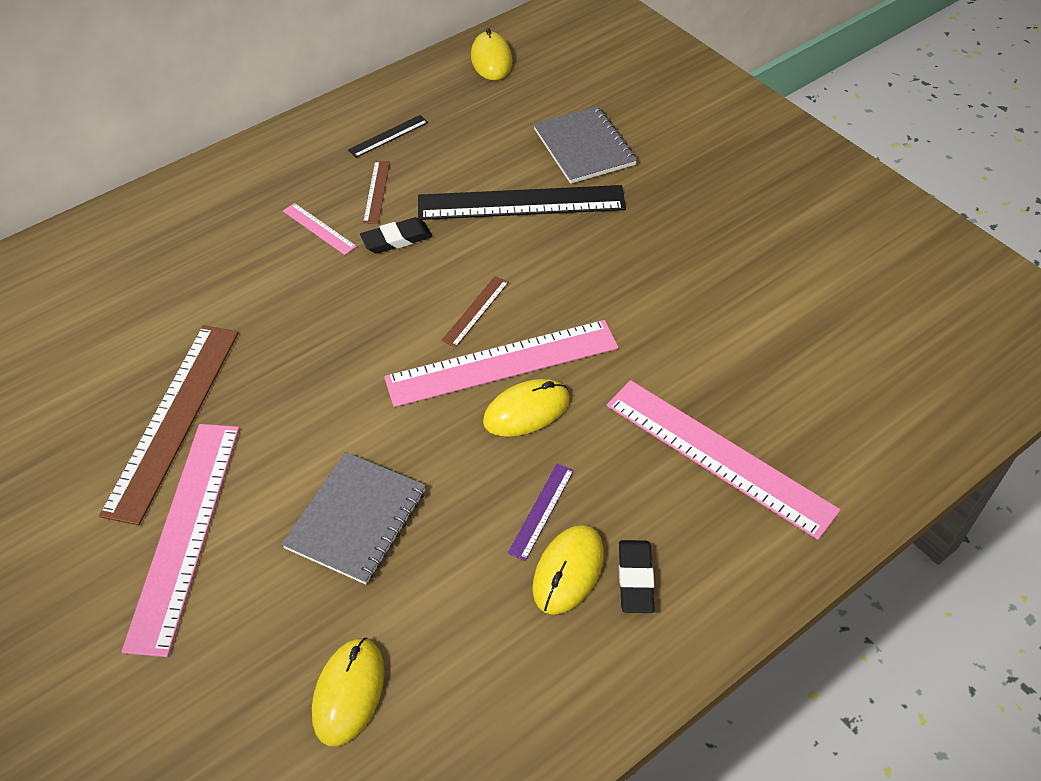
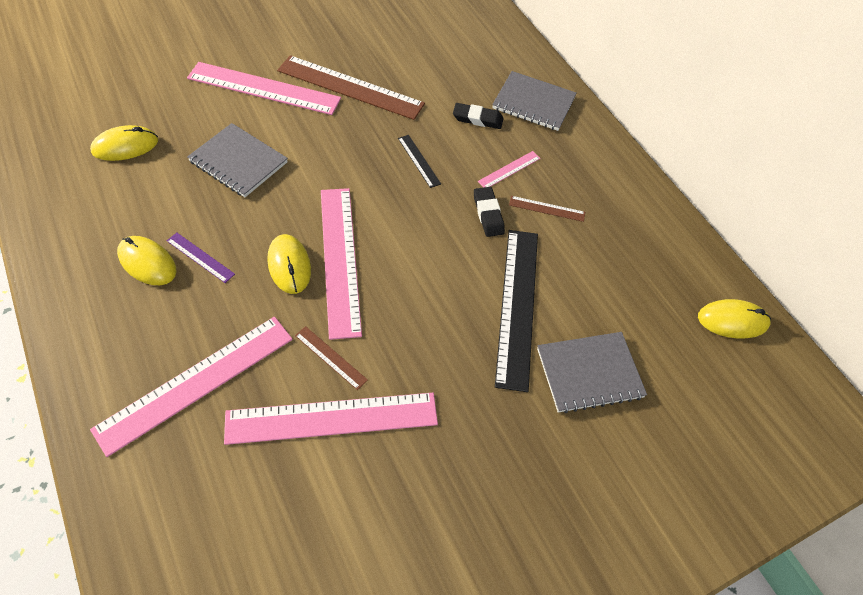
camera: 95 degrees right, 5 degrees up
(191, 217) = (533, 103): none -> grey notebook
(348, 692) = (125, 146): yellow mouse -> yellow mouse turned 45 degrees counterclockwise
(388, 136) = (617, 225): black ruler -> black ruler (419, 161)
(475, 311) = (398, 252): brown ruler -> brown ruler (330, 357)
(635, 579) = (121, 299): black eraser -> black eraser (477, 119)
(710, 326) = (332, 418): none -> pink ruler

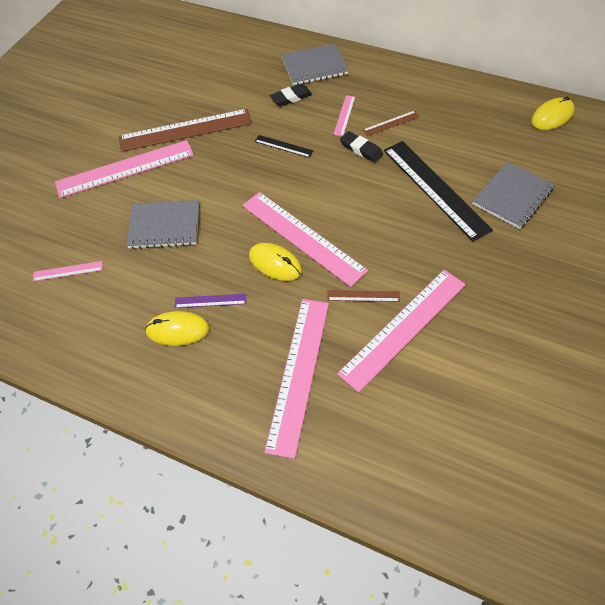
camera: 30 degrees left, 0 degrees up
(125, 146) = (68, 271): yellow mouse -> pink ruler

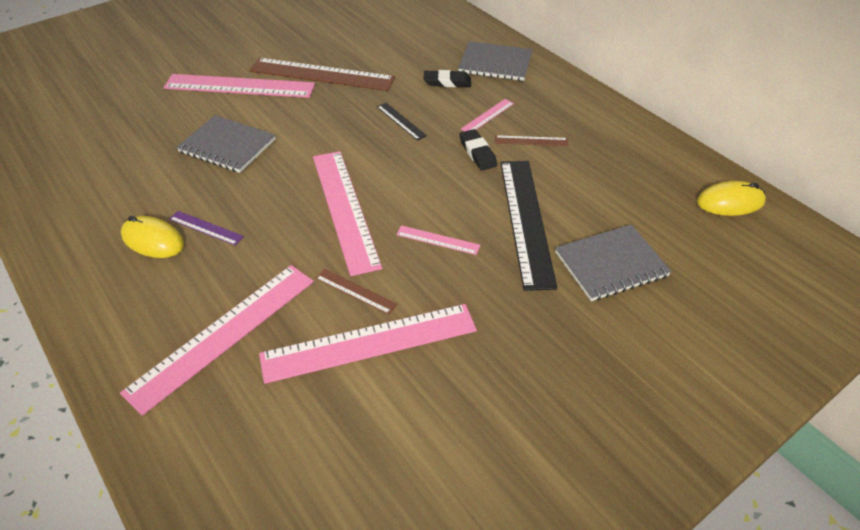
camera: 25 degrees right, 10 degrees down
(68, 271) = (113, 149): pink ruler -> pink ruler (438, 240)
(275, 263) = (296, 221): yellow mouse -> none

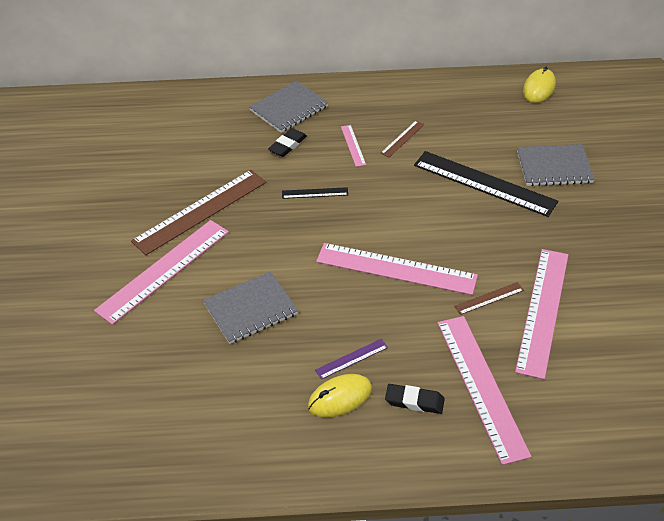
camera: 55 degrees left, 0 degrees up
(438, 240) = (469, 234): pink ruler -> none
(477, 153) = (392, 171): black eraser -> black eraser (414, 401)
(611, 264) = (554, 167): grey notebook -> grey notebook turned 75 degrees clockwise

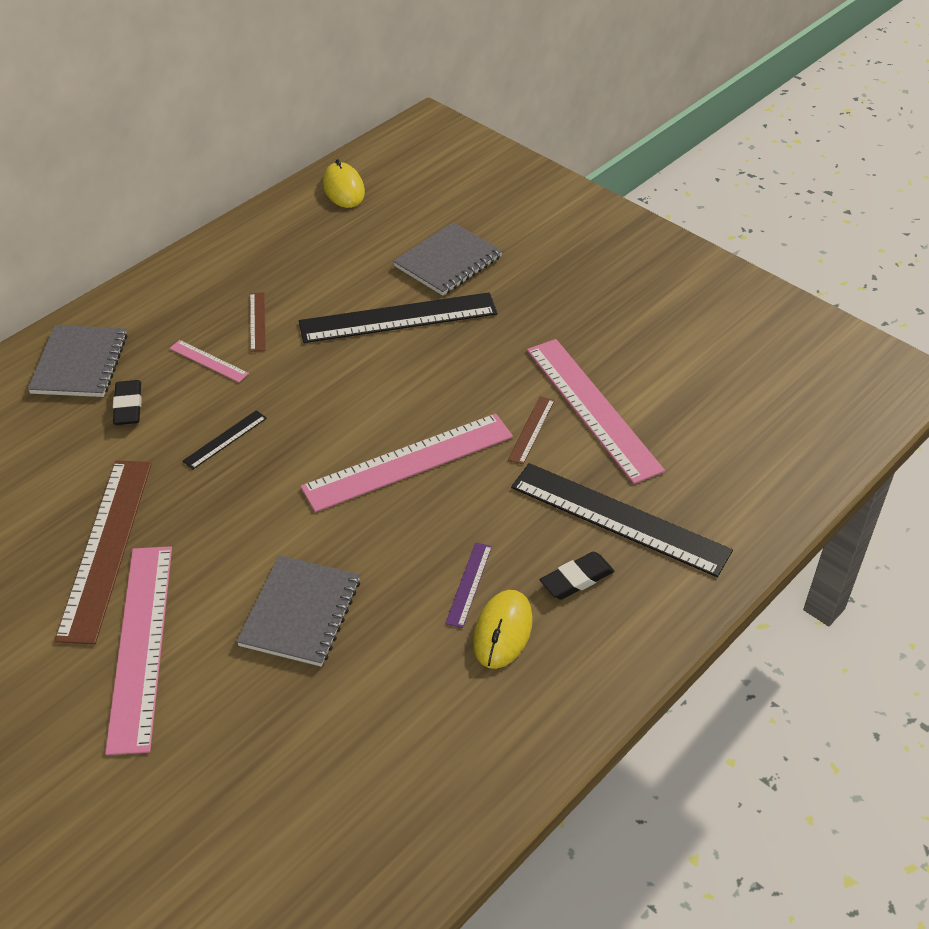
camera: 45 degrees left, 0 degrees up
(481, 386) = (619, 519): pink ruler -> black ruler

